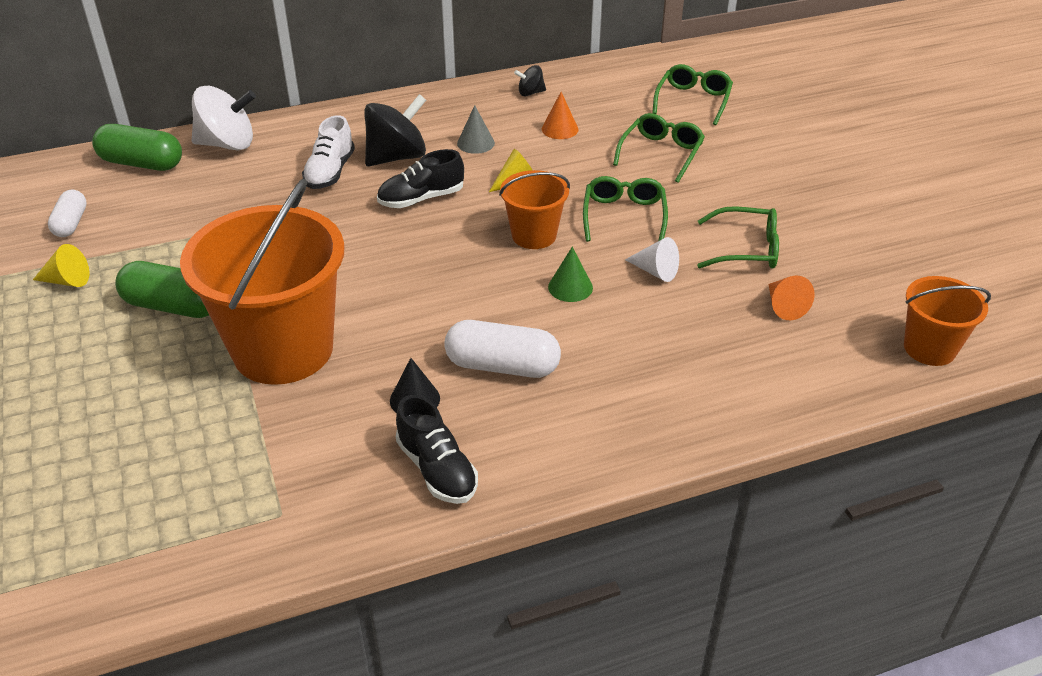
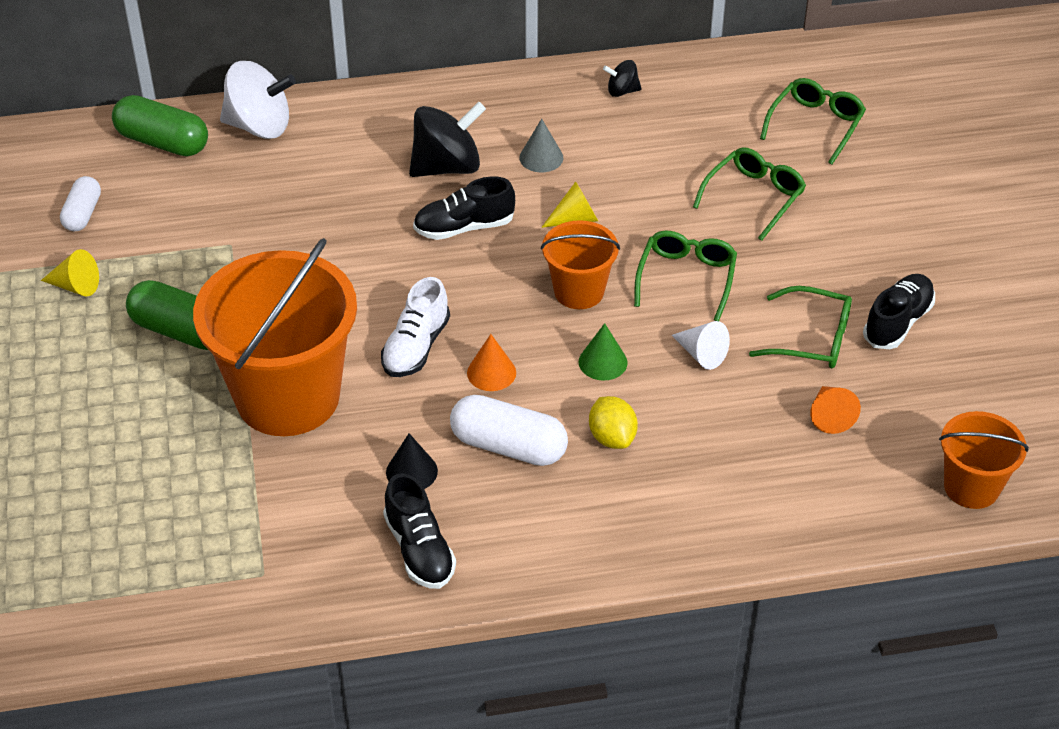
camera: 10 degrees right, 5 degrees up
(330, 172) = (368, 179): white shoe -> white shoe (416, 347)
(560, 129) = (644, 149): orange cone -> orange cone (491, 372)
(596, 347) = (612, 437): none -> yellow lemon
(813, 229) = (897, 322): none -> black shoe

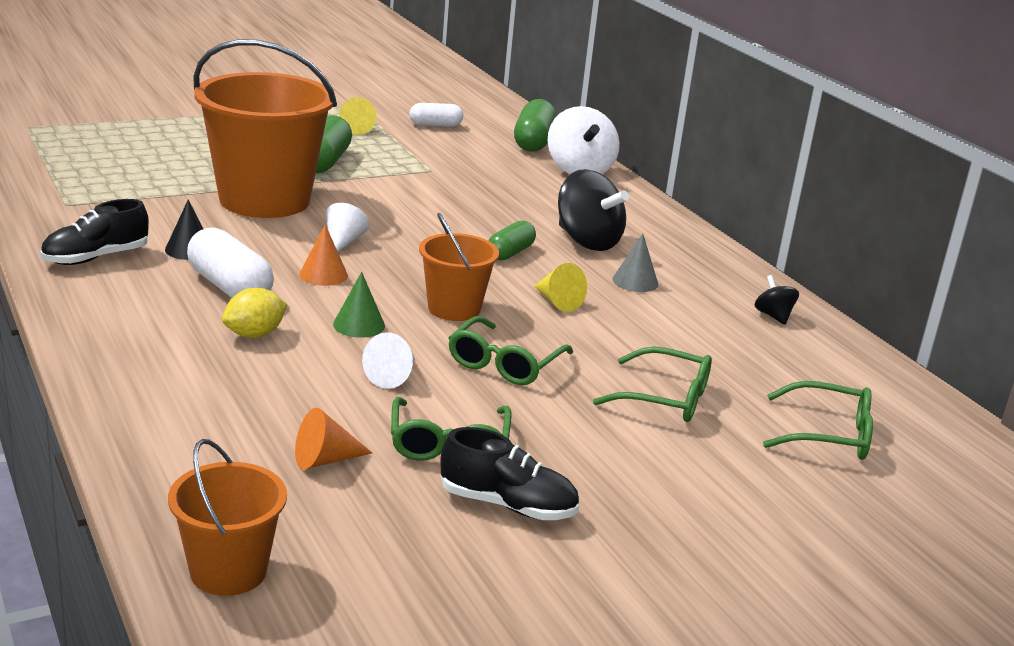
camera: 70 degrees right, 20 degrees down
(416, 347) = (343, 242): white shoe -> white cone
(464, 227) = (510, 253): black shoe -> green capsule
(509, 446) = (230, 287): white capsule -> white capsule turned 45 degrees counterclockwise
(686, 279) = (505, 363): green glasses -> green glasses turned 120 degrees clockwise

